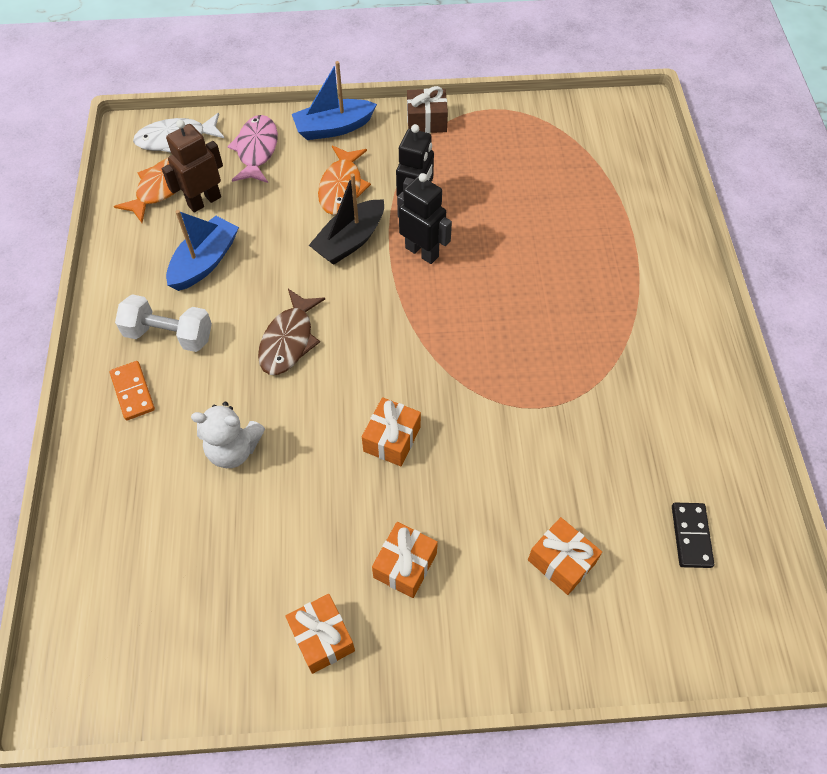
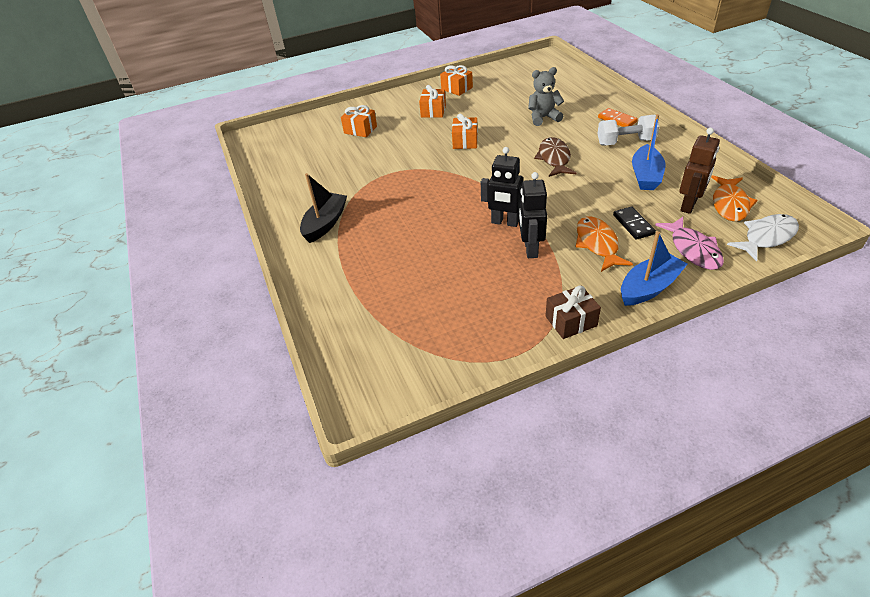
camera: 165 degrees right, 15 degrees down
(233, 449) = (543, 118): white teddy bear -> grey teddy bear
(350, 241) = (561, 214): black boat -> black boat (325, 223)
(691, 536) = (296, 152): black domino -> black domino (633, 225)

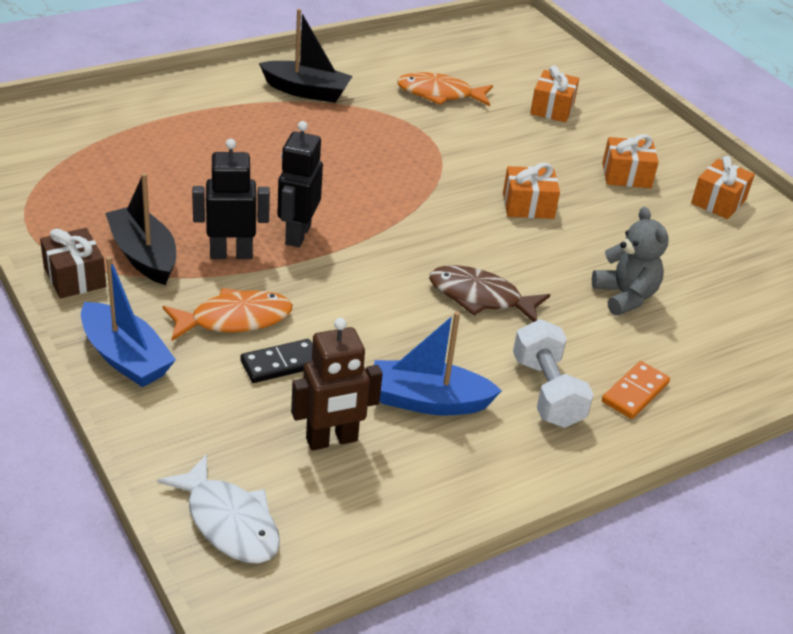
camera: 75 degrees right, 5 degrees down
(539, 289) = (144, 256): none -> black boat
(554, 159) = (480, 297): brown fish -> brown fish turned 150 degrees counterclockwise
(689, 205) = (332, 440): brown robot -> brown robot turned 45 degrees counterclockwise
(693, 250) = (207, 421): pink fish -> none
(729, 204) = (333, 496): orange fish -> orange fish (439, 94)

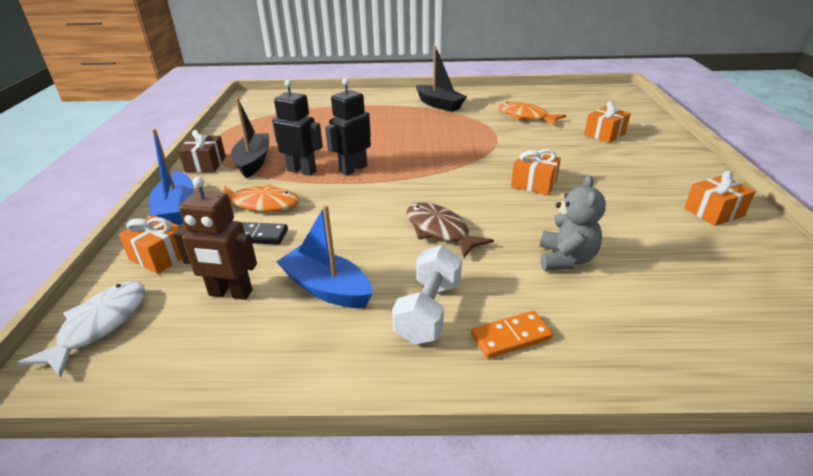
camera: 35 degrees right, 5 degrees down
(229, 522) = (100, 325): white fish -> white fish turned 150 degrees counterclockwise
(626, 175) = (635, 180): orange gift -> orange gift (160, 256)

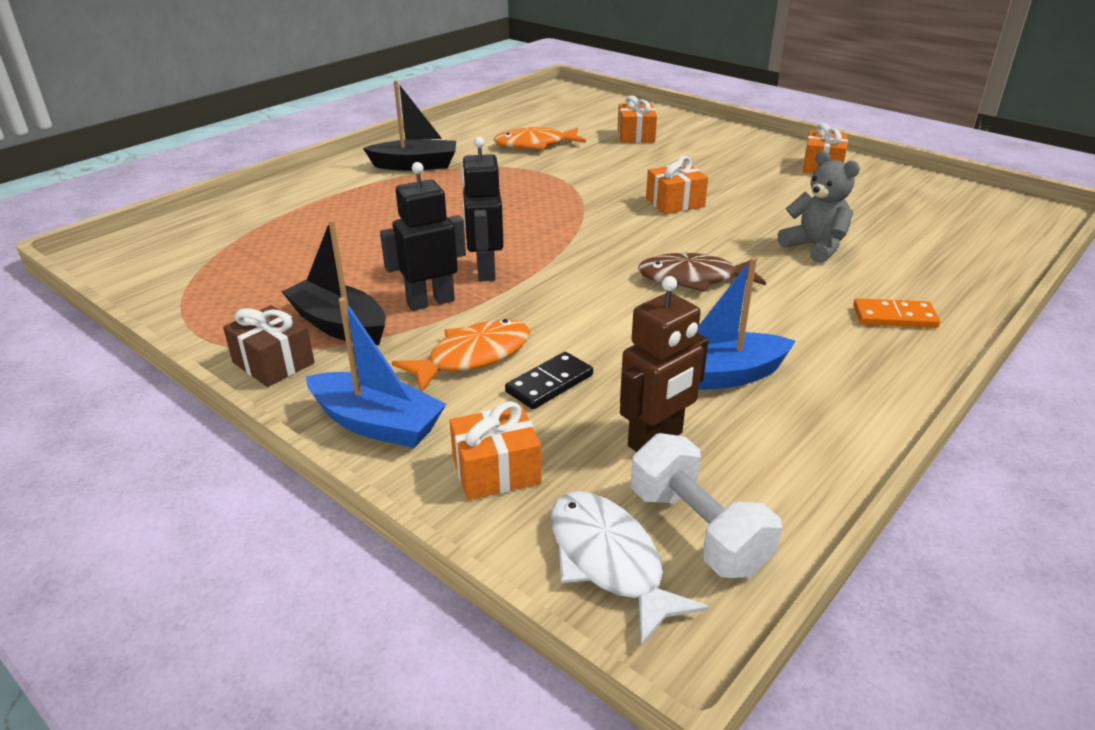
camera: 50 degrees left, 0 degrees up
(429, 311) = (820, 338): white dumbbell -> white dumbbell (697, 530)
(511, 337) = (894, 317): orange domino -> orange domino turned 75 degrees clockwise

